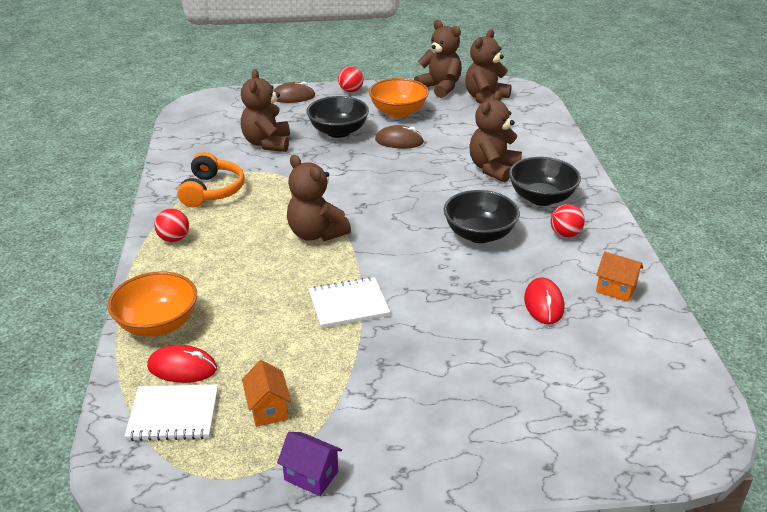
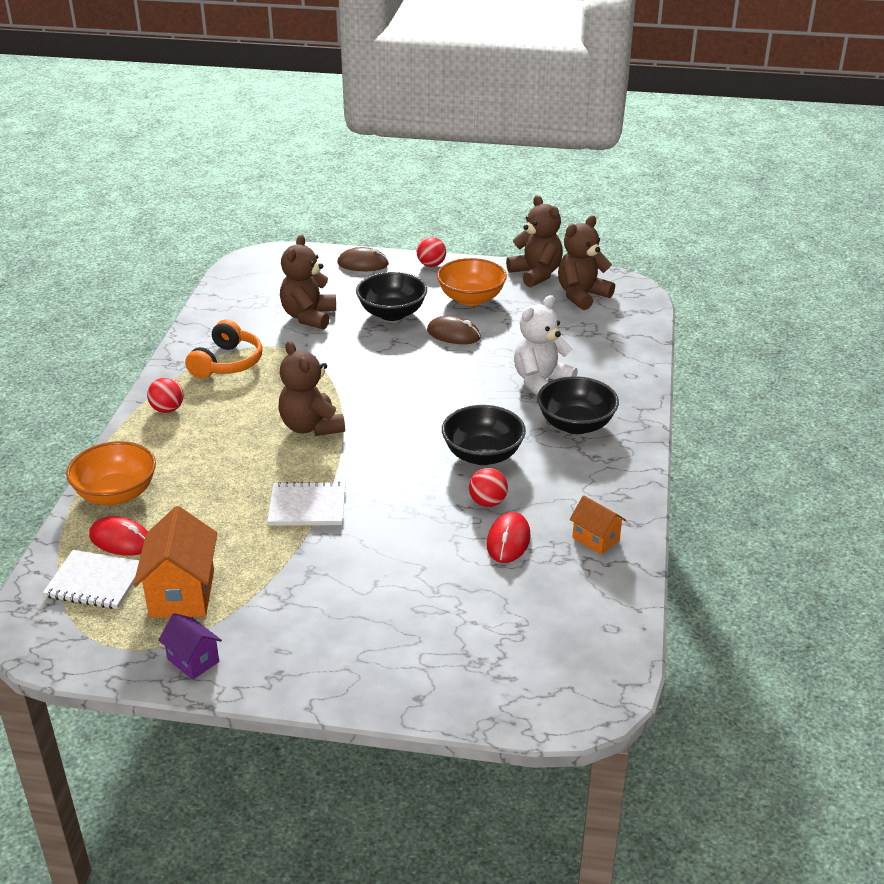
camera: 15 degrees right, 0 degrees up
(268, 409) = (182, 593): orange house -> orange house, size x1.75
(493, 169) = (541, 382): brown teddy bear -> white teddy bear
(565, 234) = (577, 470): red ball -> red ball (487, 502)

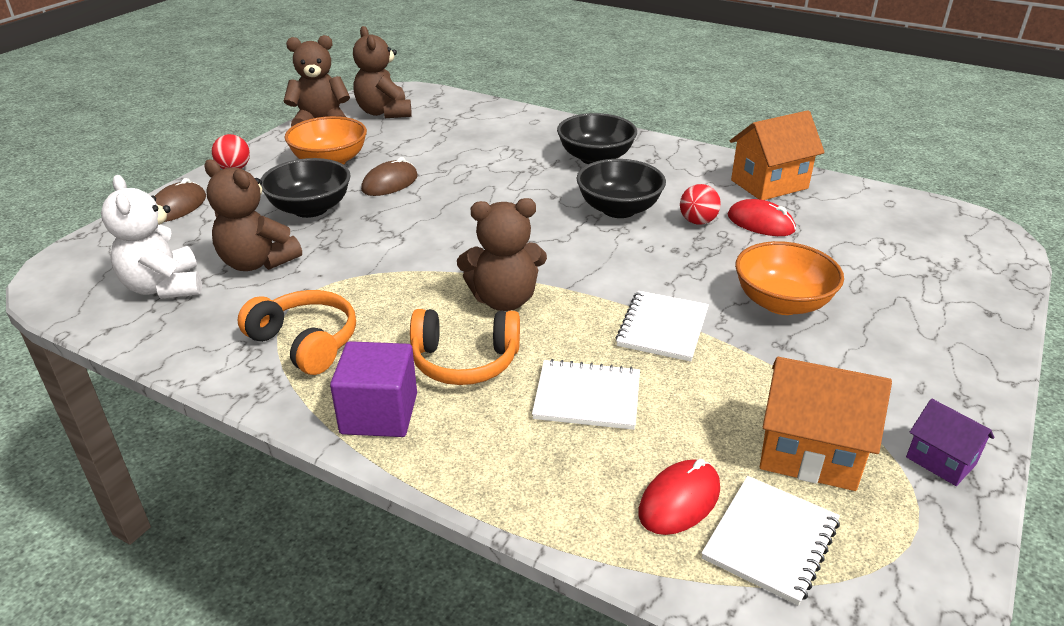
camera: 70 degrees left, 0 degrees up
(116, 494) = (564, 493): orange bowl -> orange bowl (781, 303)
(167, 409) = (379, 413): red ball -> purple cube
(193, 660) = (940, 461): purple house -> purple house turned 75 degrees clockwise
(211, 485) = (587, 397): none -> white notebook
(231, 427) = (465, 361): none -> orange headphones
(541, 382) = (515, 159): white teddy bear -> white teddy bear (164, 287)
(595, 539) = (769, 184): orange house -> orange house, size x1.75

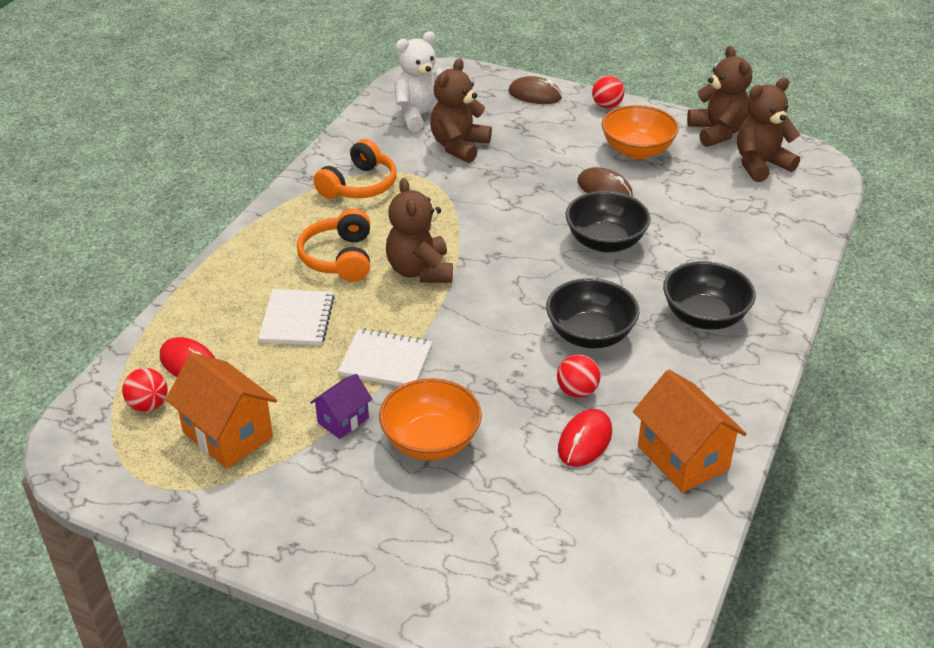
camera: 85 degrees right, 5 degrees up
(310, 208) = (547, 155): black bowl -> black bowl (605, 242)
(379, 413) = (283, 227): purple cube -> none
(771, 540) = (148, 405): white notebook -> red ball
(809, 453) = (228, 435): orange house -> orange house turned 60 degrees counterclockwise
(940, 461) = (213, 512): purple house -> purple house (343, 420)

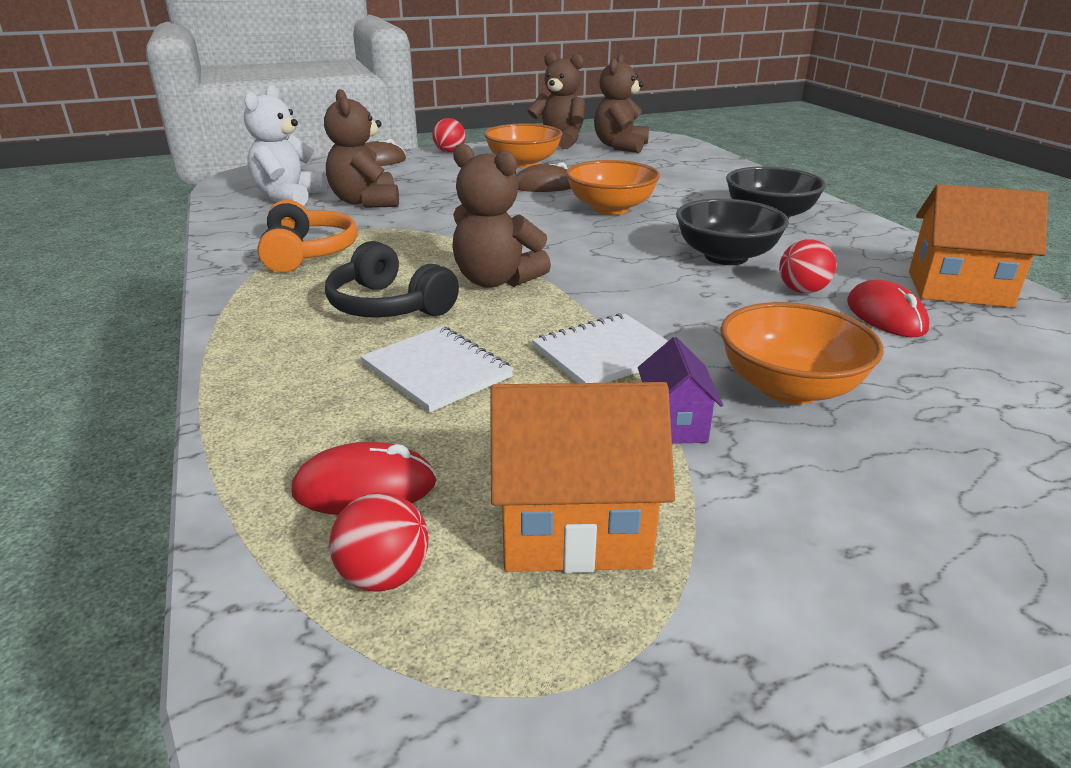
camera: 45 degrees left, 10 degrees down
(339, 258) = (389, 306): orange headphones -> black headphones
(605, 242) = (610, 208): black bowl -> orange bowl

